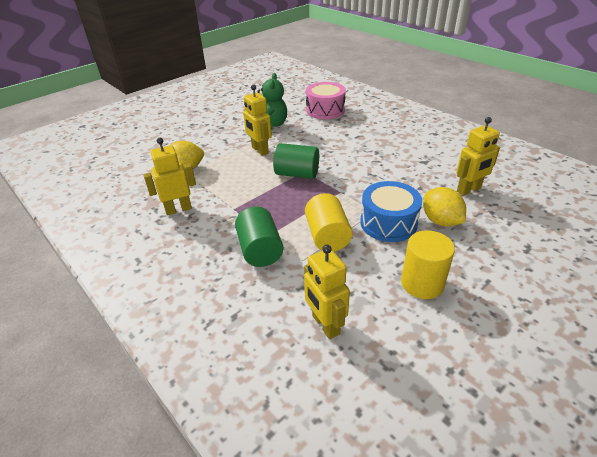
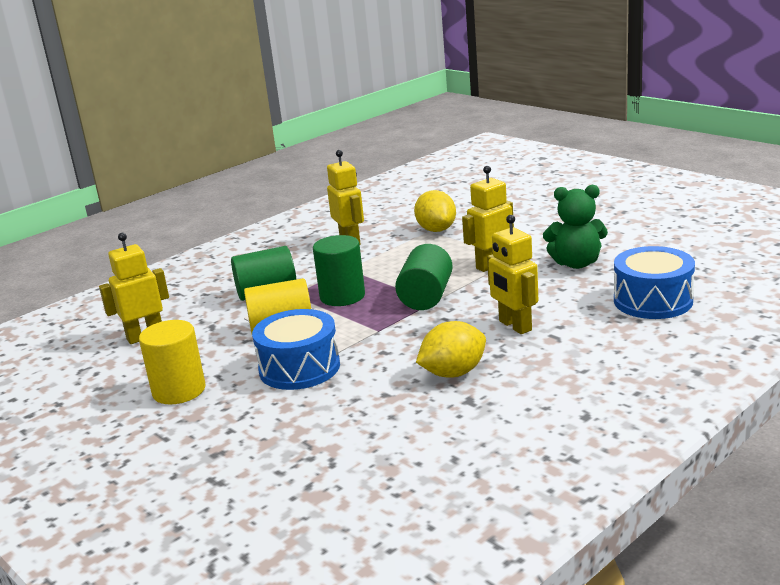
camera: 90 degrees right, 15 degrees down
(282, 209) = (342, 296): none -> green cylinder
(325, 110) = (653, 301): pink drum -> blue drum
(440, 221) = (295, 409): yellow lemon -> yellow lemon (453, 373)
(469, 190) = (375, 440): yellow robot -> yellow robot (514, 326)

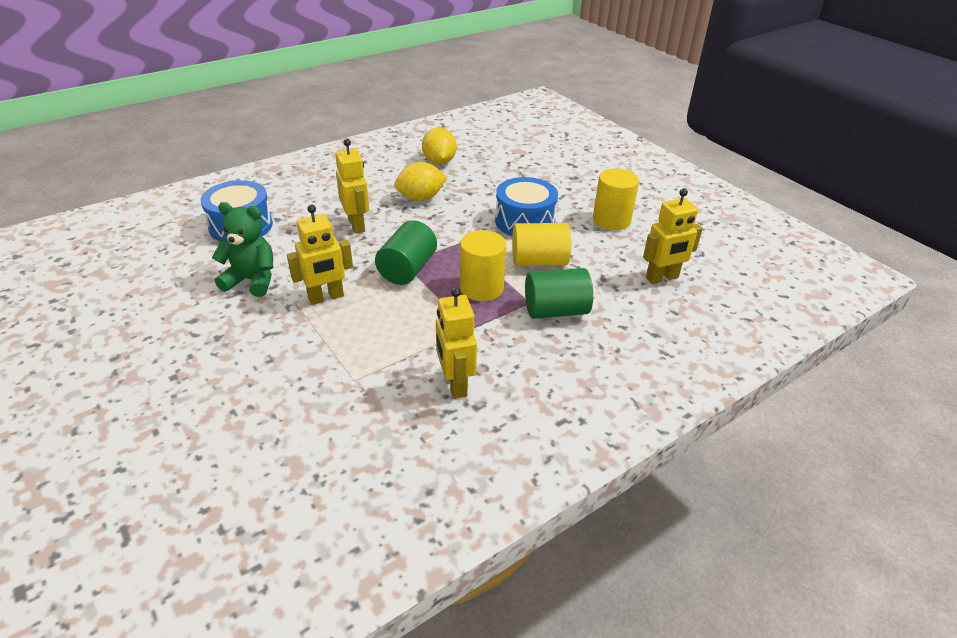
camera: 175 degrees left, 15 degrees up
(342, 296) = (481, 288): green cylinder -> yellow cylinder
(436, 230) = (344, 380): yellow lemon -> yellow lemon (439, 162)

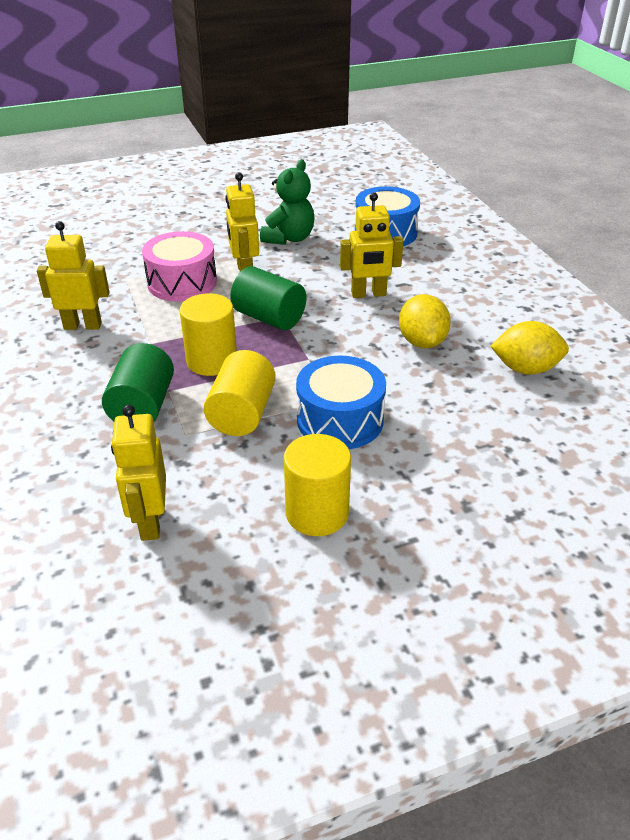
camera: 105 degrees right, 0 degrees up
(355, 335) = (182, 282): none -> pink drum

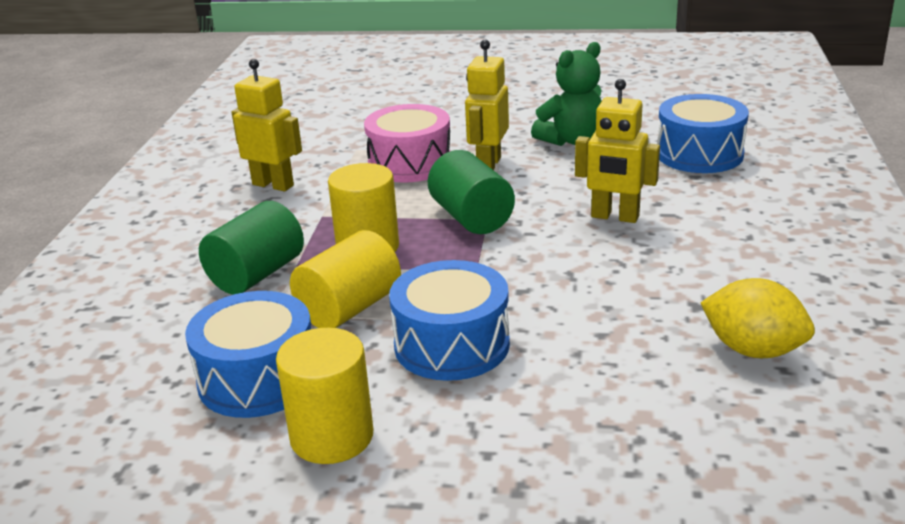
camera: 30 degrees right, 10 degrees down
(150, 522) = (157, 389): yellow robot -> none
(223, 489) = (258, 379): none -> blue drum
(422, 342) = (635, 284): yellow lemon -> none

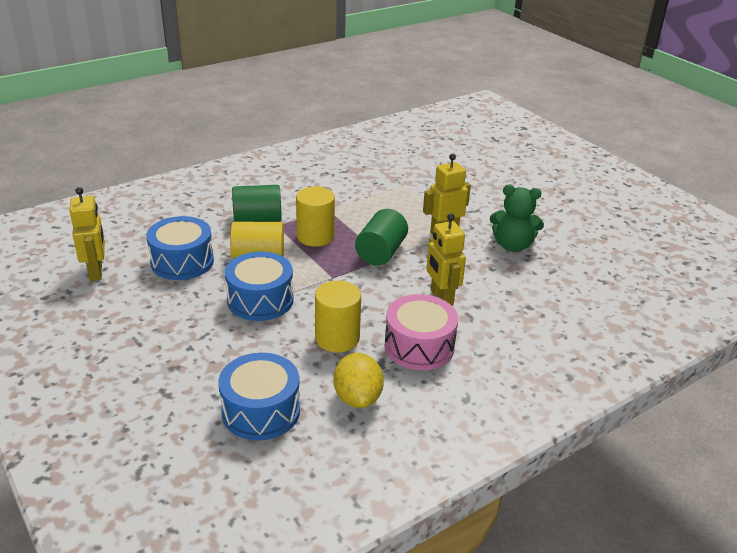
camera: 45 degrees right, 5 degrees up
(273, 185) = (339, 182): yellow robot -> yellow robot (96, 271)
(332, 436) = (162, 300): yellow cylinder -> yellow cylinder (337, 338)
(410, 163) = (412, 208): pink drum -> pink drum (419, 346)
(699, 154) = (560, 298): blue drum -> blue drum (261, 411)

